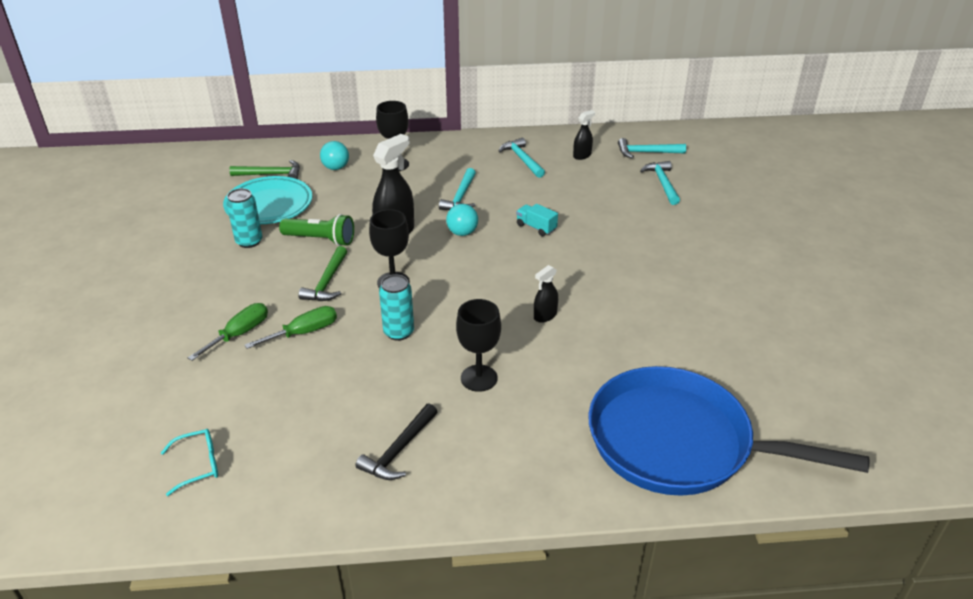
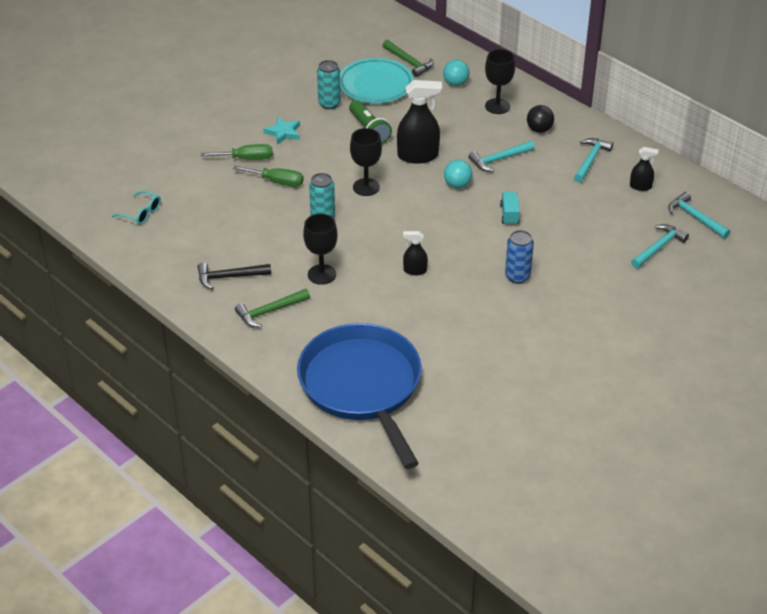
camera: 50 degrees right, 5 degrees up
(242, 289) = (283, 133): none -> turquoise star
(327, 282) = (332, 160): green hammer -> green hammer (269, 311)
(453, 161) = (539, 129): none -> black ball
(620, 264) = (517, 276): none -> blue can

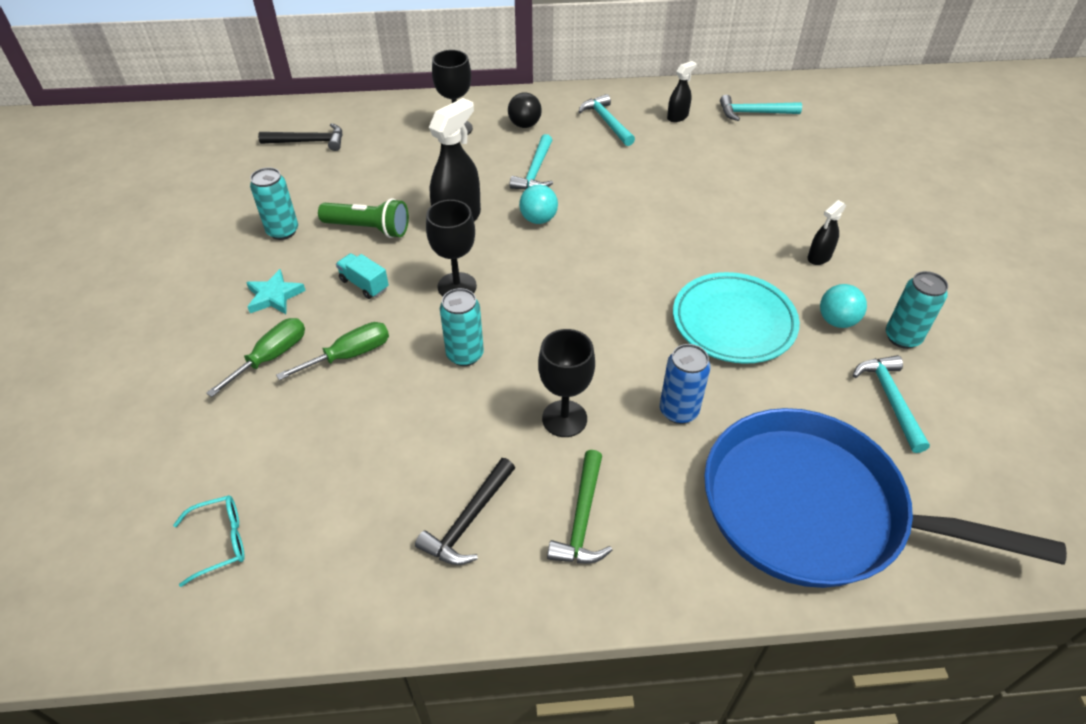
camera: 50 degrees left, 5 degrees up
(375, 85) = (306, 182): turquoise plate -> turquoise plate (733, 322)
(409, 62) = (309, 142): green hammer -> black hammer
(415, 270) = (642, 332): black spray bottle -> black spray bottle (819, 257)
(455, 83) = (385, 133): turquoise ball -> turquoise ball (836, 321)
(509, 214) = (627, 212): turquoise truck -> turquoise truck (364, 284)
(517, 276) = (729, 261): blue can -> blue can (678, 411)
(536, 373) = (902, 337): none -> turquoise can
(659, 247) = (775, 153): turquoise hammer -> turquoise hammer (890, 400)

